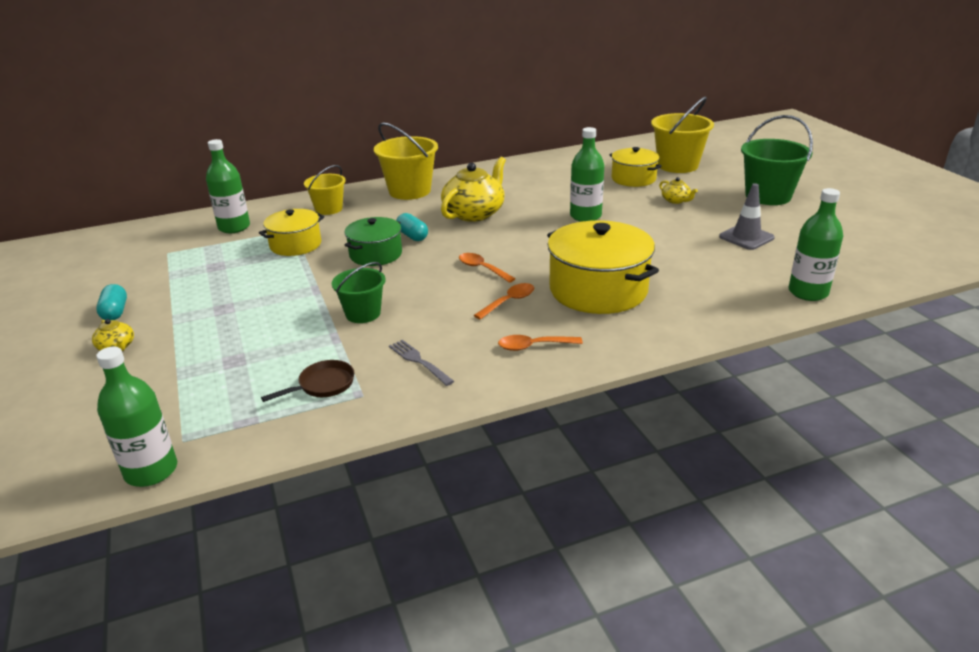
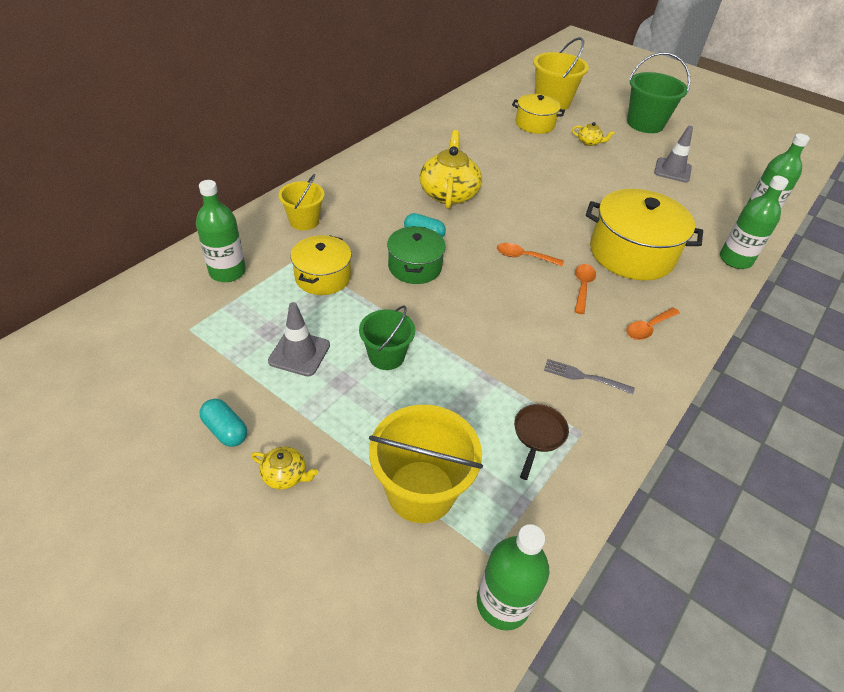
camera: 35 degrees left, 15 degrees up
(218, 284) = (299, 353): none -> grey traffic cone
(363, 313) = (481, 341): green bucket -> green bucket (386, 356)
(409, 191) = (360, 179): yellow bucket -> yellow bucket (421, 491)
(585, 216) = (541, 175): green bottle -> green bottle (735, 260)

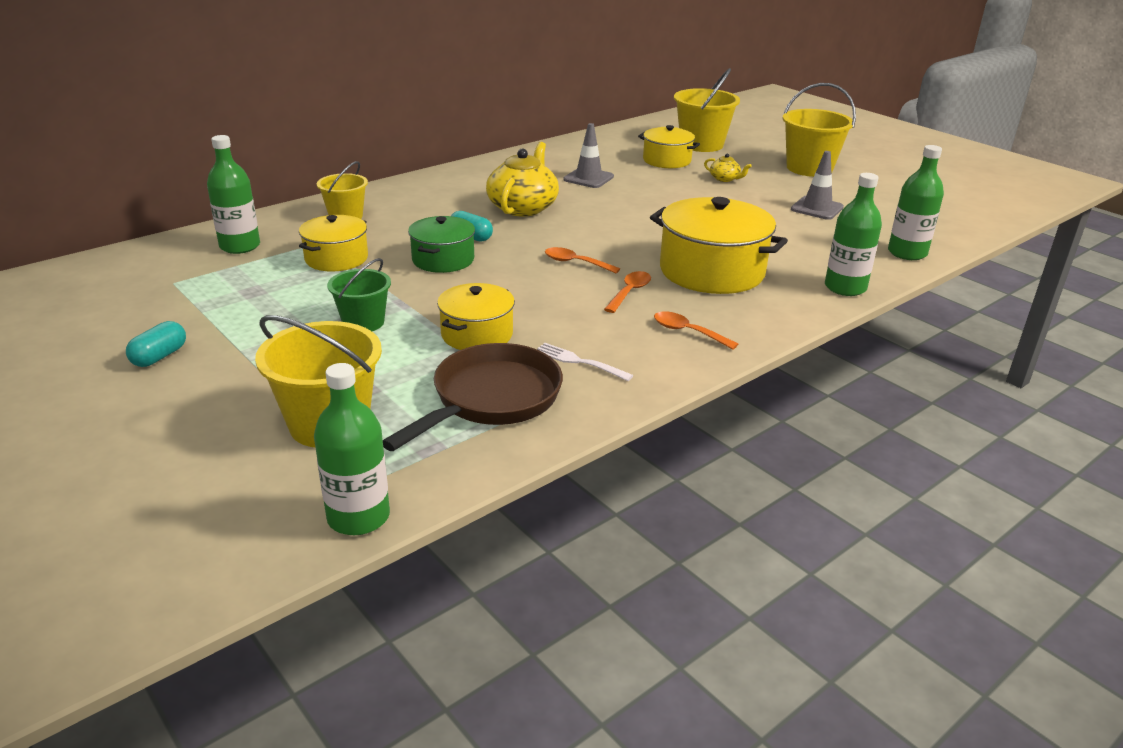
camera: 15 degrees right, 15 degrees down
(225, 430) = (159, 356): turquoise capsule -> turquoise capsule turned 60 degrees clockwise
(285, 475) = (196, 395): yellow teapot -> none
(299, 353) = (272, 311): grey traffic cone -> grey traffic cone (588, 178)
(488, 356) = (477, 334): none -> yellow pot
(538, 435) = (491, 400): brown pan -> brown pan, size x2.00
(585, 377) = (580, 362): grey fork -> white fork
(645, 124) = (809, 168): green bucket -> yellow bucket
(648, 328) = (687, 332): orange spoon -> orange spoon turned 60 degrees clockwise

